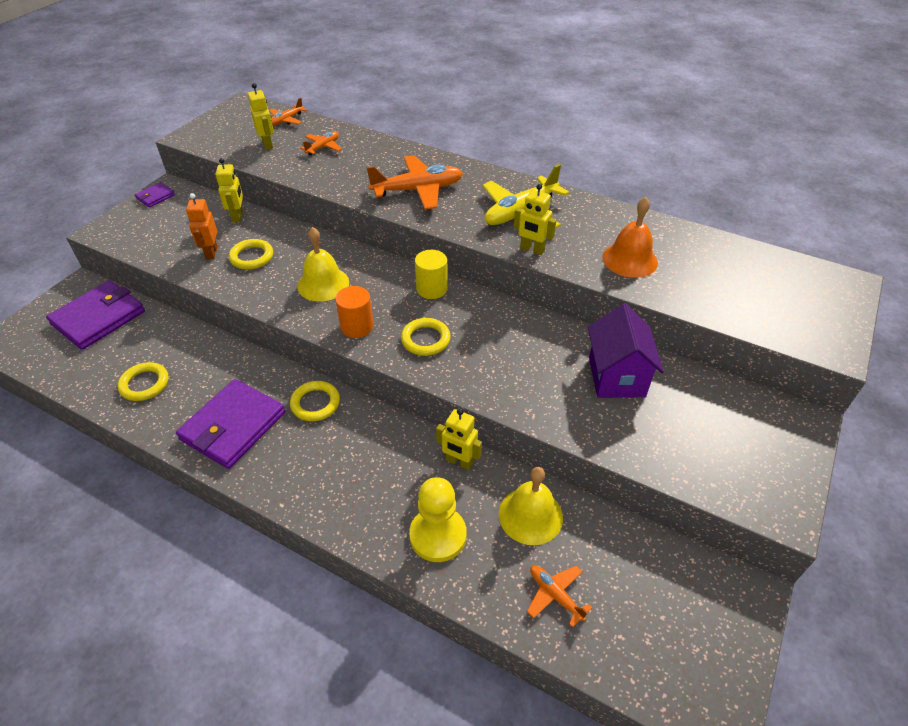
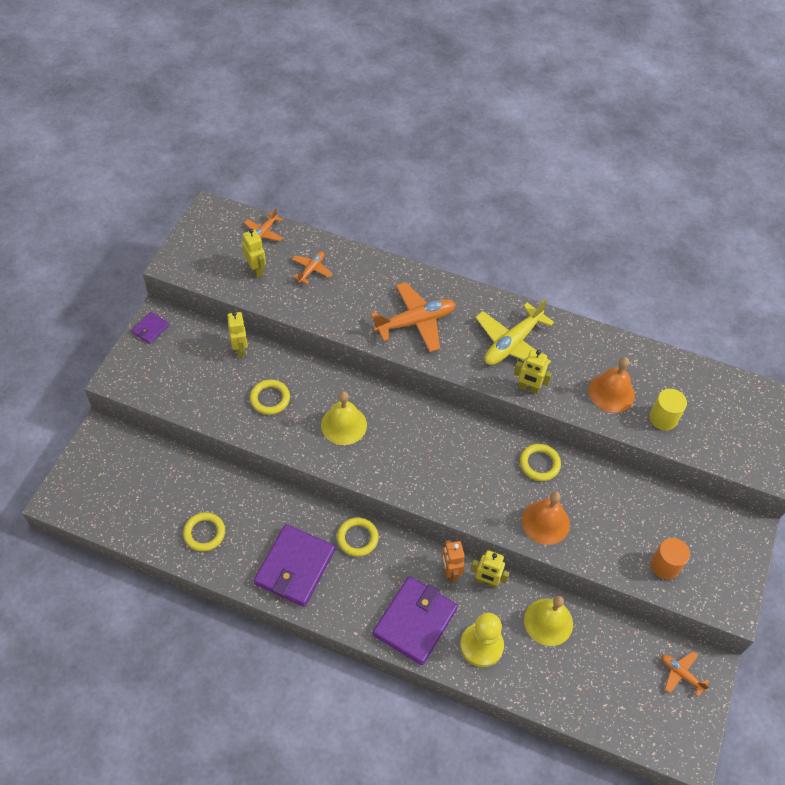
camera: 10 degrees left, 10 degrees up
(98, 318) = (134, 466): purple wallet -> purple wallet (415, 621)
(211, 252) = (230, 396): orange robot -> orange robot (450, 572)
(357, 326) = (385, 469): orange cylinder -> orange cylinder (665, 565)
(425, 339) = (446, 478): yellow ring -> yellow ring (539, 464)
(431, 289) = (440, 422): yellow cylinder -> yellow cylinder (663, 418)
(537, 392) = (545, 522): none -> orange bell
(555, 595) = (574, 682): orange plane -> orange plane (681, 674)
(616, 377) = (606, 501): purple house -> none

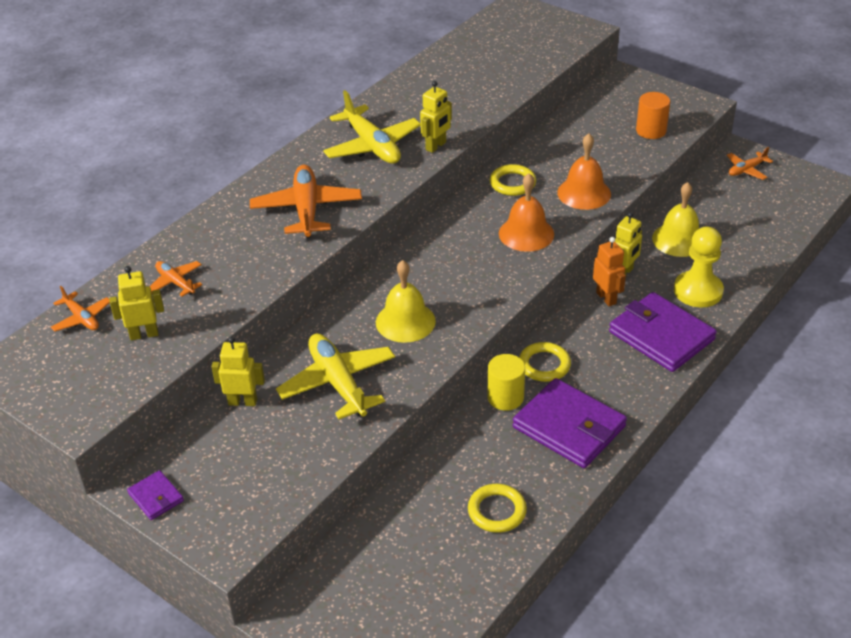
camera: 70 degrees left, 15 degrees down
(270, 399) = (338, 383): yellow ring -> yellow plane
(450, 572) = (606, 298): orange robot -> orange robot turned 120 degrees counterclockwise
(611, 392) = (463, 96): orange bell -> orange bell (526, 233)
(663, 418) = (506, 73): yellow cylinder -> yellow cylinder (505, 397)

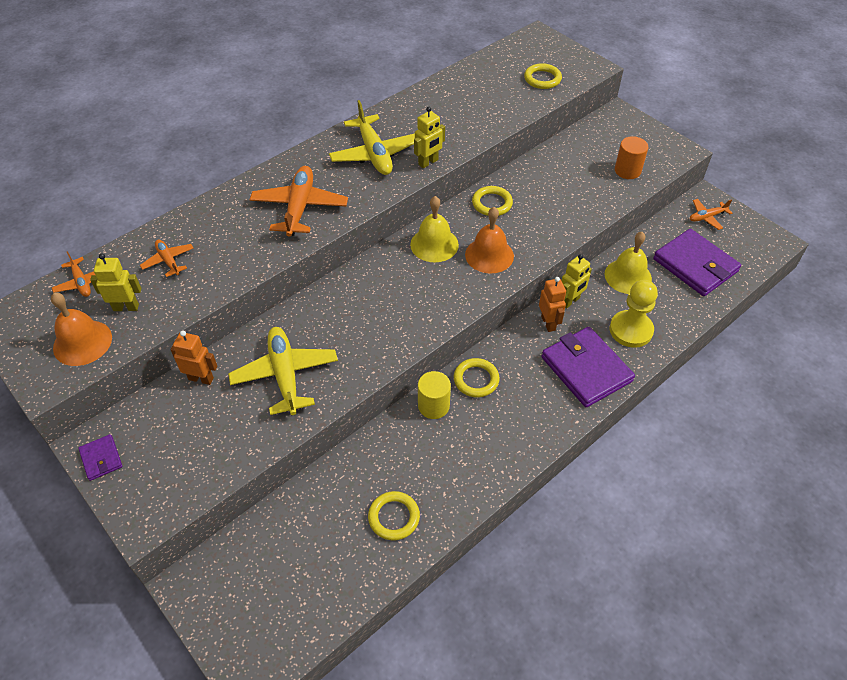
camera: 10 degrees right, 10 degrees up
(242, 402) = (201, 378): yellow robot -> orange robot
(405, 321) = (360, 324): yellow bell -> yellow bell (434, 244)
(534, 48) = (542, 79): none -> yellow ring
(569, 427) = (480, 445): purple wallet -> purple wallet (695, 265)
(584, 193) = (551, 223): orange bell -> orange bell (82, 342)

